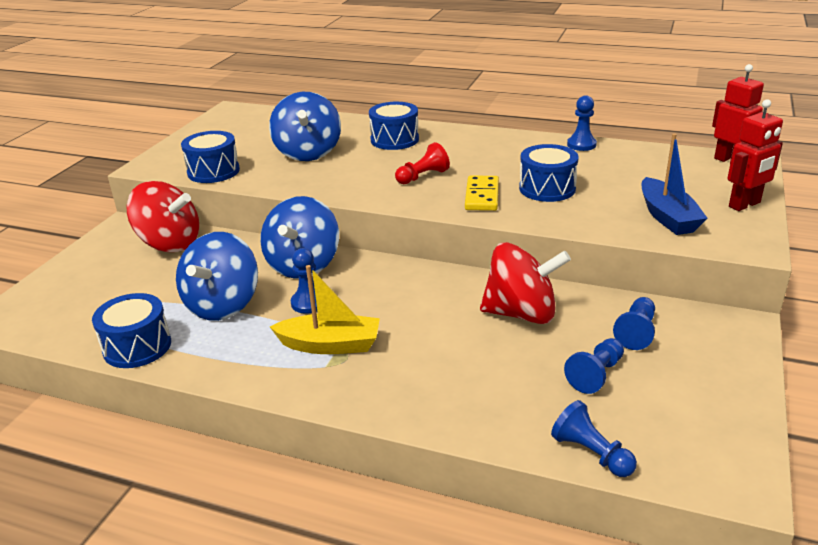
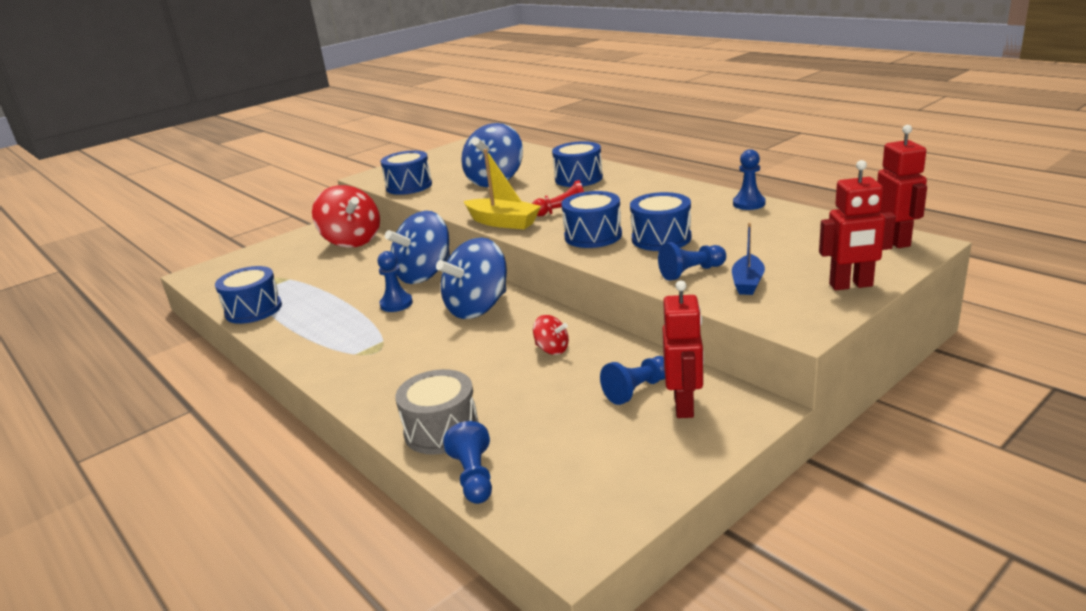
camera: 30 degrees right, 5 degrees down
(223, 305) = (337, 293): blue spinning top -> blue spinning top (478, 308)
(330, 345) = (376, 339): yellow boat -> yellow boat (503, 222)
(482, 196) = (593, 236): yellow domino -> blue drum
(510, 419) = (441, 430): none -> grey drum
(521, 313) = (552, 349): red spinning top -> red spinning top, size x0.46
(596, 375) = (555, 416): blue pawn -> blue pawn (691, 272)
(667, 217) = (747, 283): blue boat -> blue boat, size x0.65
(688, 336) = (684, 406): none -> red robot

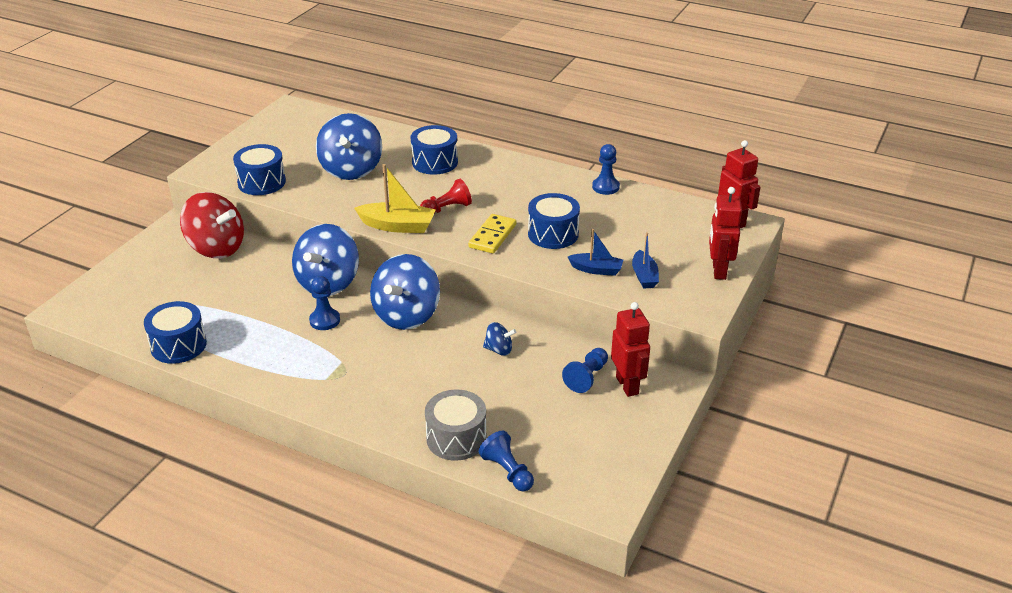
camera: 25 degrees left, 10 degrees up
(552, 349) = (499, 350): red spinning top -> blue spinning top
(593, 236) = (492, 236): blue drum -> yellow domino
(691, 272) = (596, 270): blue pawn -> blue boat
(851, 285) = (718, 271): red robot -> red robot turned 120 degrees clockwise

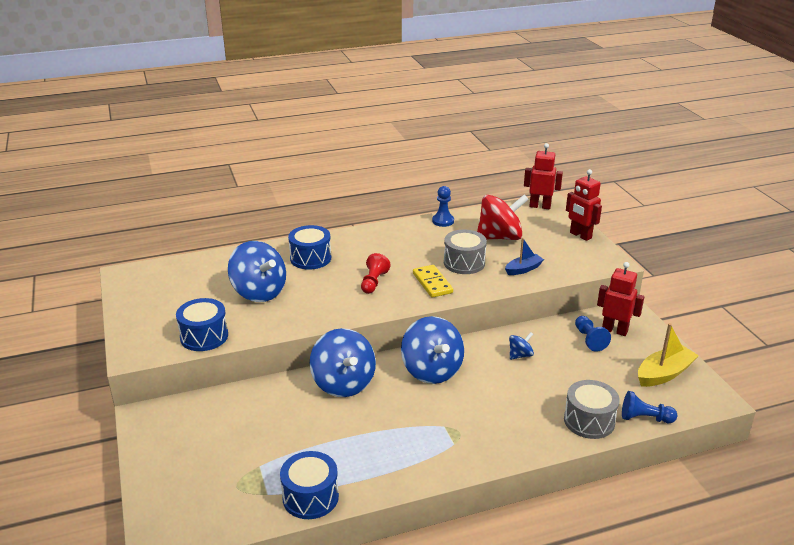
camera: 45 degrees left, 5 degrees down
(216, 248) = (211, 412): red spinning top -> red spinning top (500, 237)
(325, 320) = (385, 408): blue pawn -> none
(397, 226) = (362, 310): yellow boat -> yellow boat (664, 374)
(553, 234) = (464, 263): blue drum -> grey drum
(644, 276) = (552, 259): blue boat -> none

